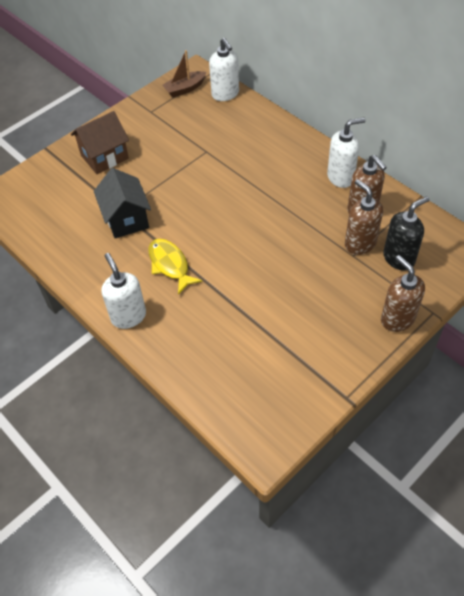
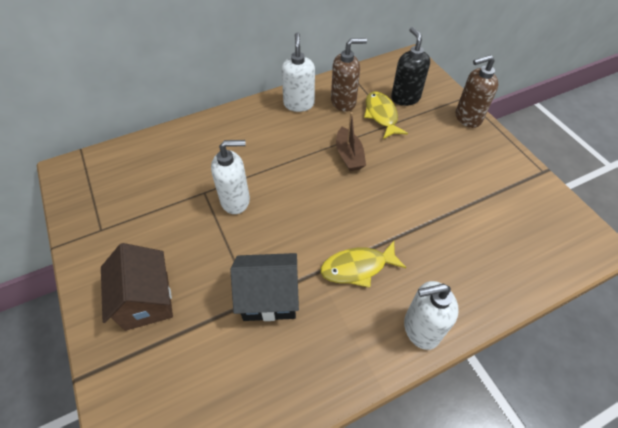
camera: 75 degrees left, 0 degrees up
(185, 89) = (88, 187): brown boat -> brown boat (349, 155)
(225, 94) = (127, 153): white soap dispenser -> white soap dispenser (235, 200)
(360, 243) = (381, 115): brown soap dispenser -> yellow fish

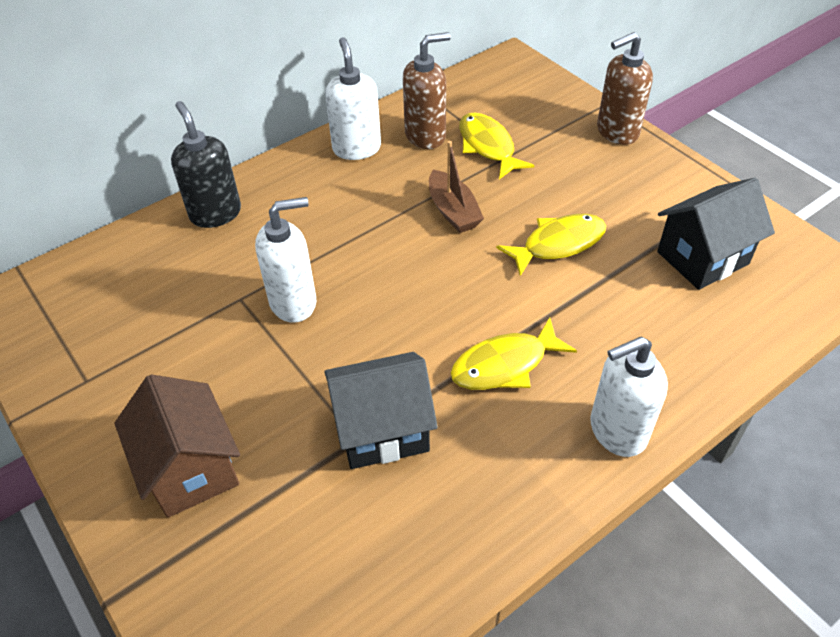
camera: 10 degrees left, 5 degrees down
(405, 98) = (518, 117): black soap dispenser -> black soap dispenser (215, 213)
(411, 189) = (558, 244): none -> yellow fish
(506, 215) = (702, 258): none -> black house

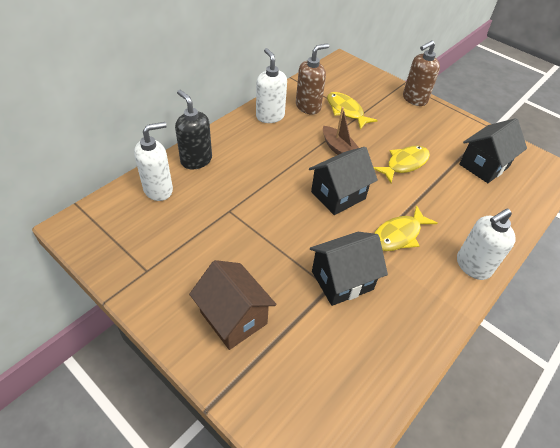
camera: 15 degrees left, 0 degrees up
(294, 302) = (263, 210): white soap dispenser -> white soap dispenser (158, 189)
(424, 289) = (338, 195): none -> black house

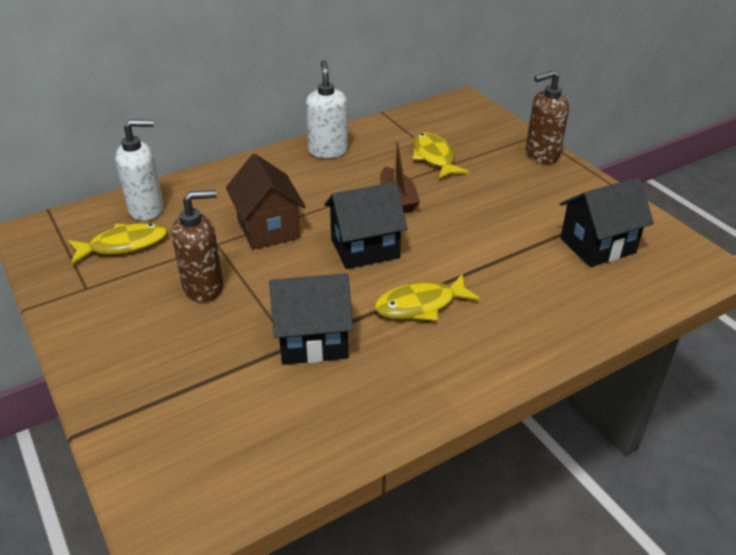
camera: 20 degrees right, 10 degrees down
(196, 160) = (208, 186): black soap dispenser -> none
(233, 318) = (156, 353): brown house -> brown house (268, 229)
(308, 107) = (385, 147): brown soap dispenser -> brown soap dispenser (204, 287)
(404, 164) = (479, 227): yellow fish -> yellow fish (124, 245)
(472, 266) = (504, 358): white soap dispenser -> none

